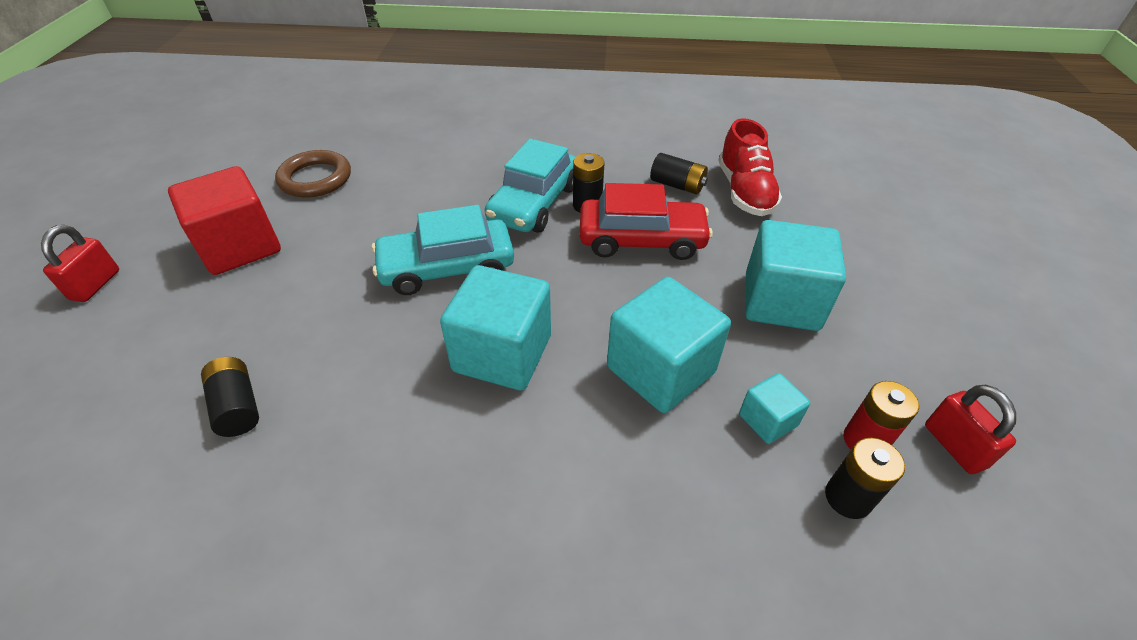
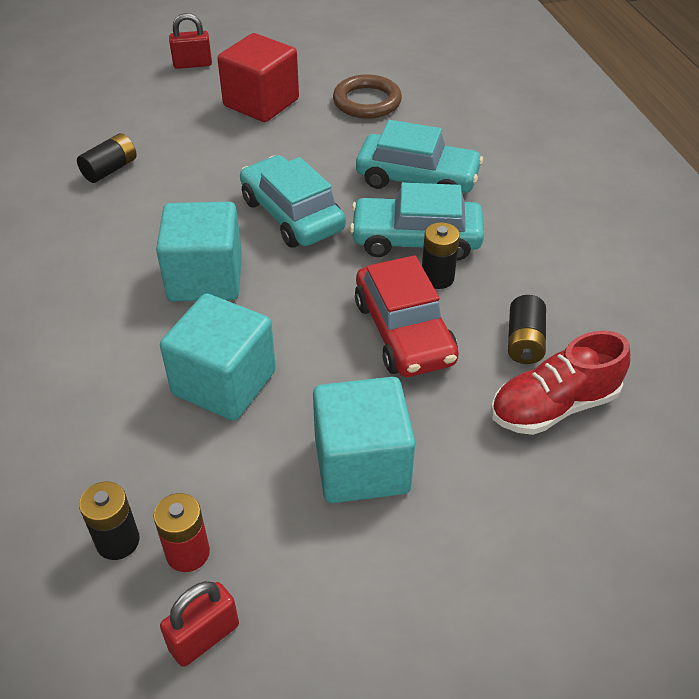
camera: 70 degrees right, 0 degrees up
(455, 181) = (417, 179): none -> turquoise car
(767, 420) = (189, 471): turquoise cube -> none

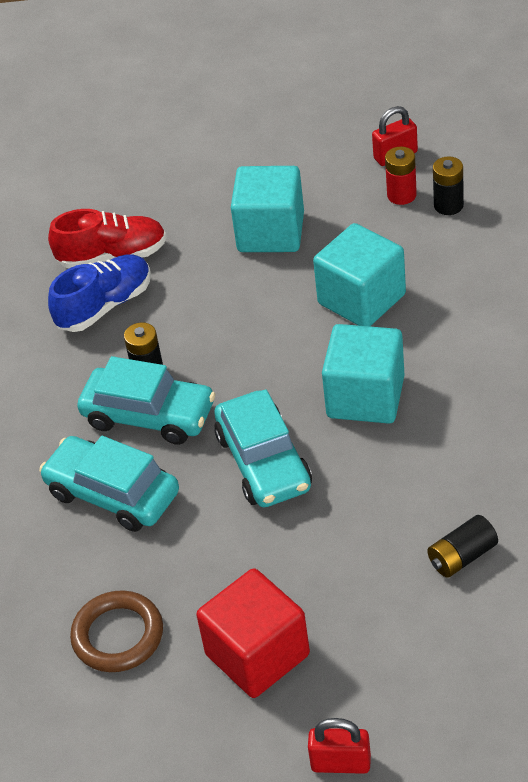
camera: 160 degrees left, 0 degrees up
(404, 332) = (200, 325): red car -> none
(524, 341) = (105, 306): black battery -> blue shoe

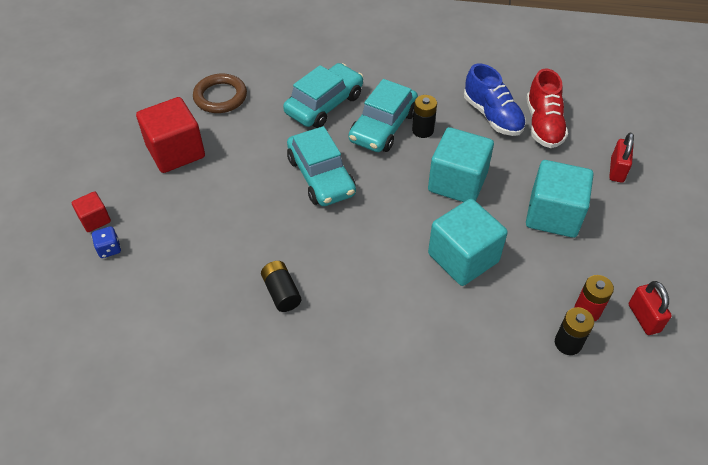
camera: 95 degrees right, 5 degrees up
(264, 462) = (321, 176): turquoise car -> turquoise car turned 105 degrees counterclockwise
(341, 763) = (85, 176): red padlock -> red padlock (617, 170)
(365, 397) = (360, 240): turquoise cube -> turquoise cube (457, 182)
(424, 710) = (95, 219): none -> red cube
(462, 556) = (195, 265): black battery -> black battery (281, 292)
(470, 668) = (109, 249): none -> blue dice

